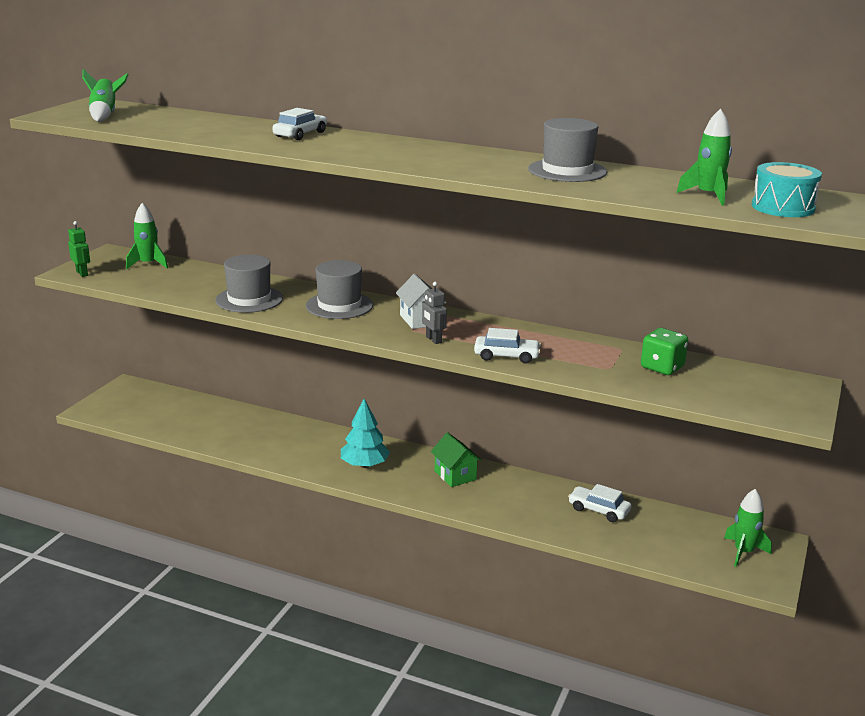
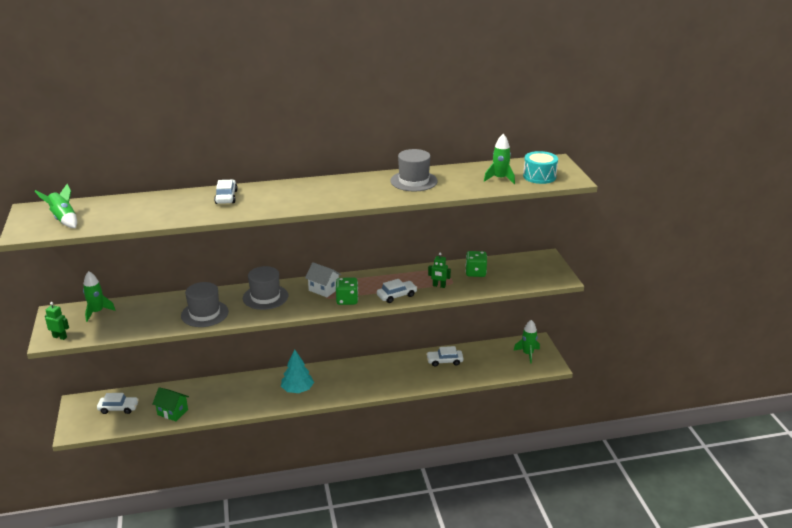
camera: 35 degrees left, 5 degrees up
(157, 406) = (118, 408): none -> white car
(433, 340) = (347, 300): grey robot -> green dice
(455, 475) = (353, 373): green house -> green house (172, 412)
(583, 365) = (439, 286): none -> green robot

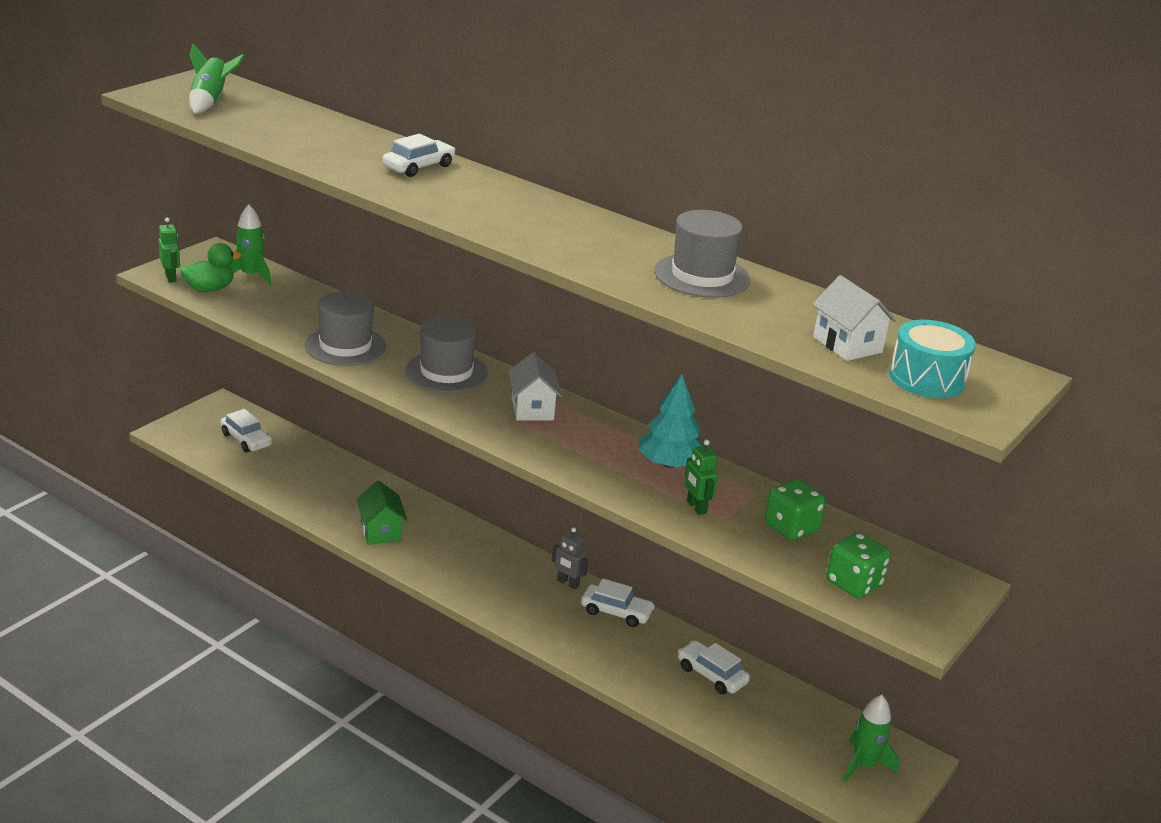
camera: 45 degrees right, 0 degrees up
(91, 330) = (209, 289): none -> green duck
(172, 412) = (286, 483): green house -> green house (381, 531)
(297, 389) = (457, 562): turquoise tree -> turquoise tree (669, 464)
(347, 300) = (534, 440): green dice -> green dice (854, 584)
(349, 367) = (567, 583): none -> grey robot
(396, 296) = (610, 479): white car -> white car (616, 612)
(500, 179) = (847, 345): green rocket -> white house

